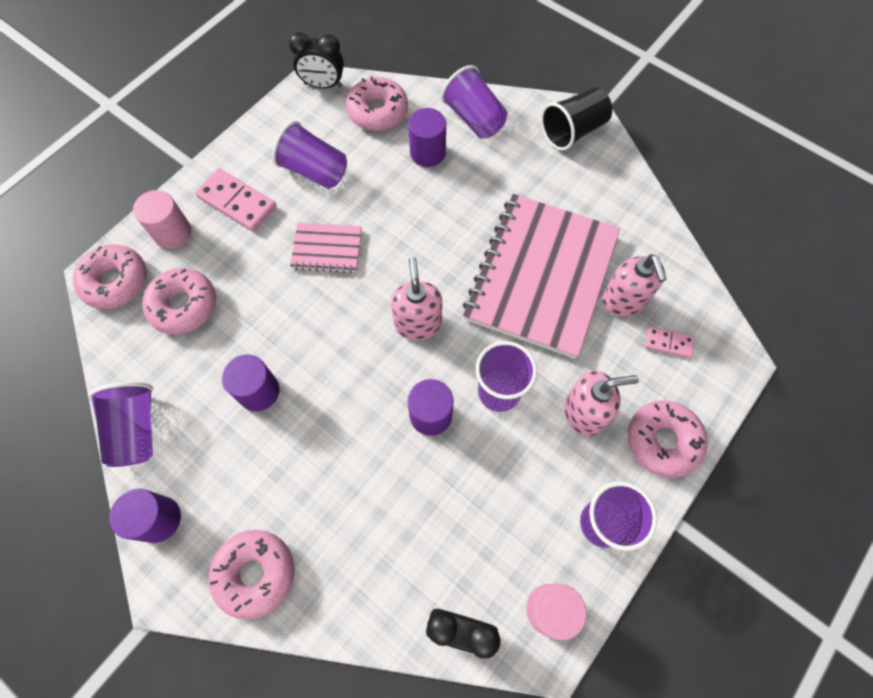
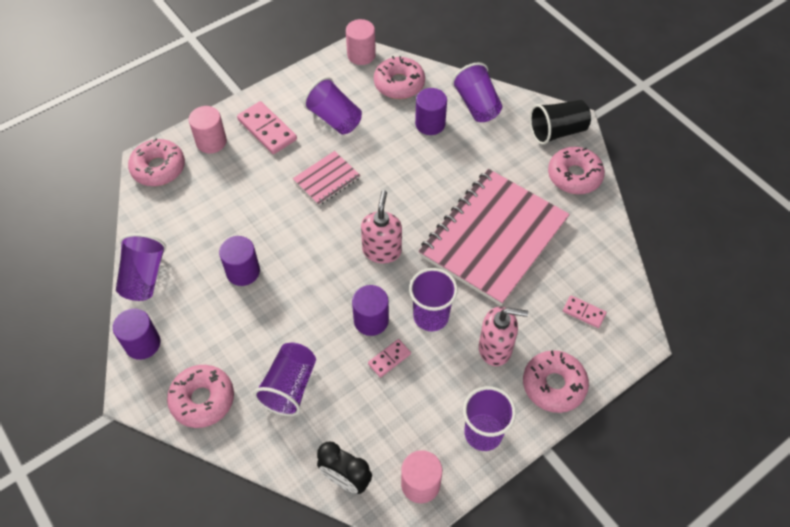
camera: 15 degrees right, 10 degrees down
(183, 305) = (204, 197): pink donut -> pink donut (574, 176)
(323, 85) = (361, 55): black clock -> pink cylinder
(327, 249) = (327, 179): pink notebook -> pink notebook turned 60 degrees counterclockwise
(358, 527) = (289, 387): none -> purple cup
(466, 458) = (389, 359): none -> pink domino
(623, 301) = (556, 272): pink soap dispenser -> none

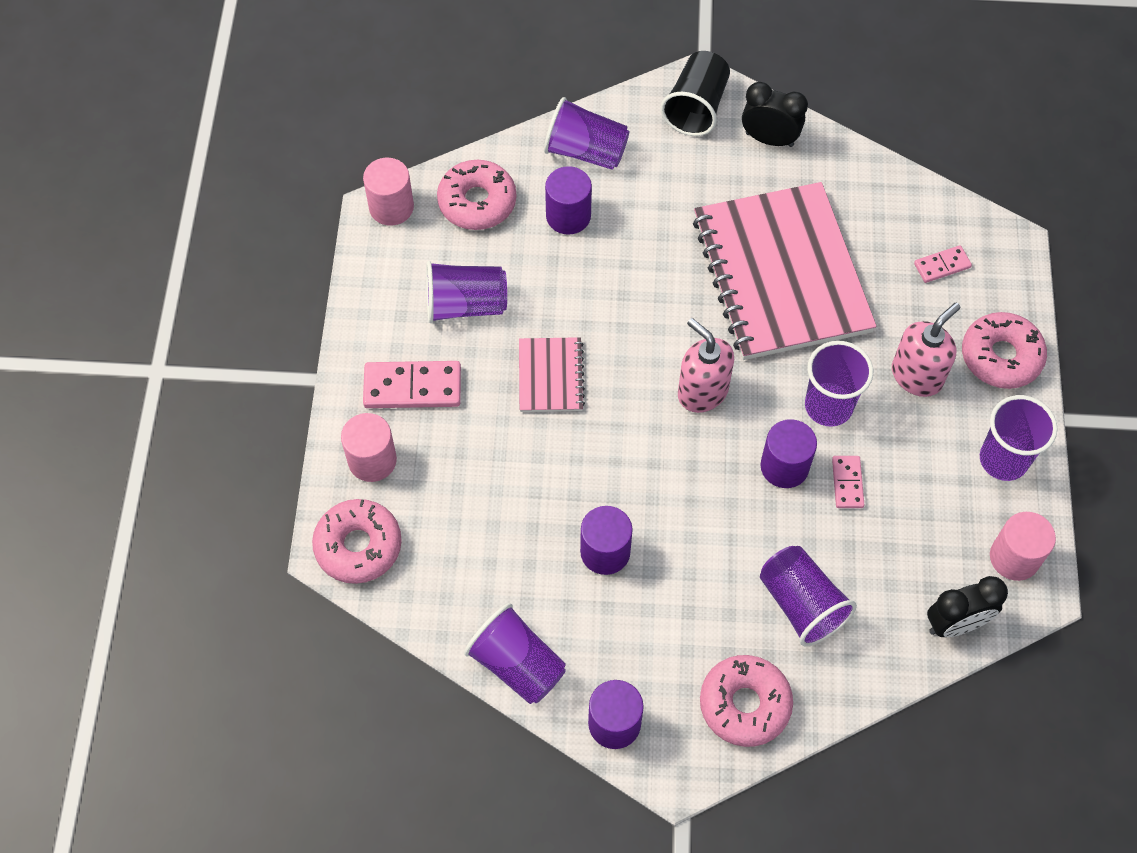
camera: 50 degrees left, 5 degrees up
(574, 176) = (769, 139): pink donut -> black clock

